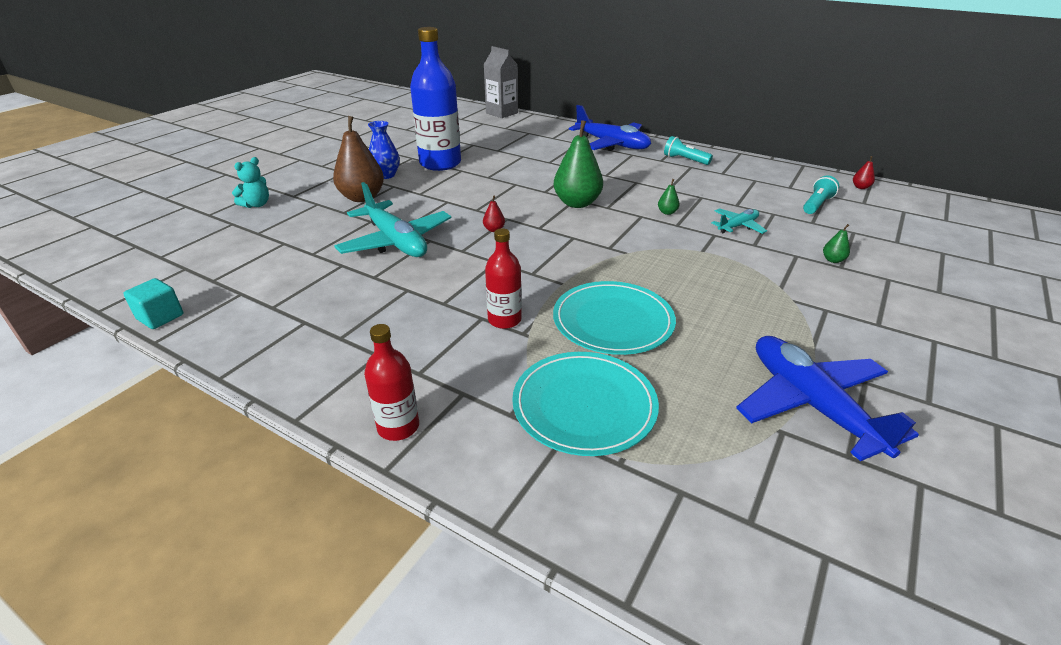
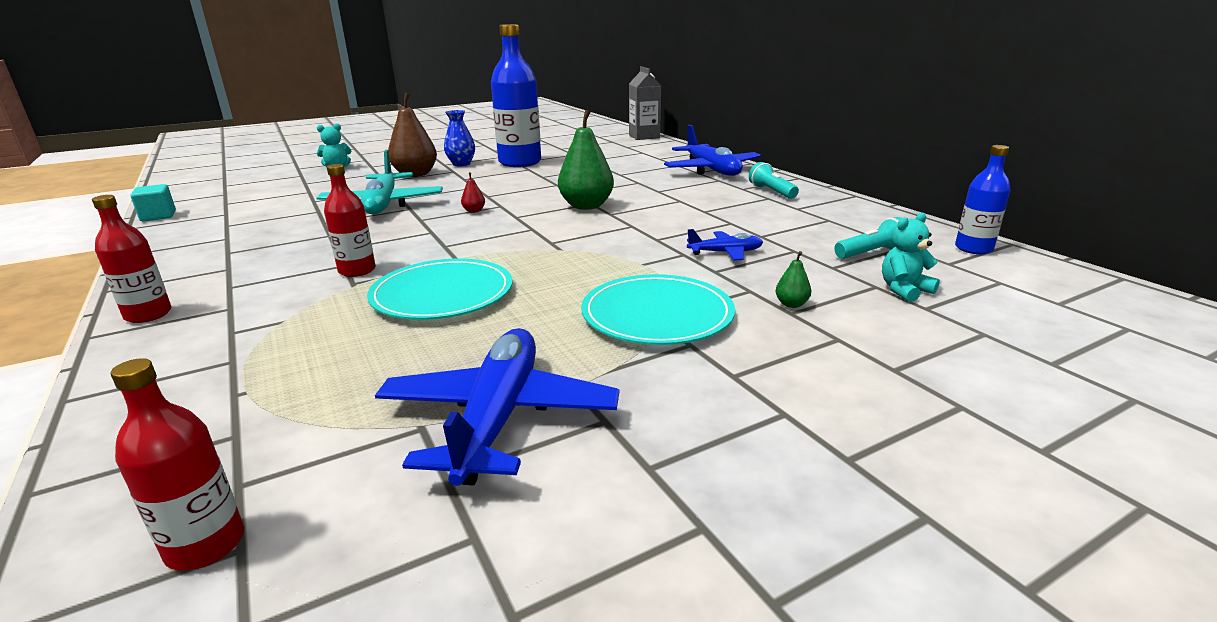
camera: 30 degrees right, 10 degrees down
(584, 405) = (294, 345): turquoise plate -> turquoise plate (657, 314)
(667, 212) = (665, 228): green pear -> none
(737, 226) = (725, 253): turquoise plane -> blue plane
(805, 566) = (206, 545): none -> red bottle
(860, 187) = (973, 249): red pear -> blue bottle
(871, 231) = (904, 290): none -> turquoise teddy bear

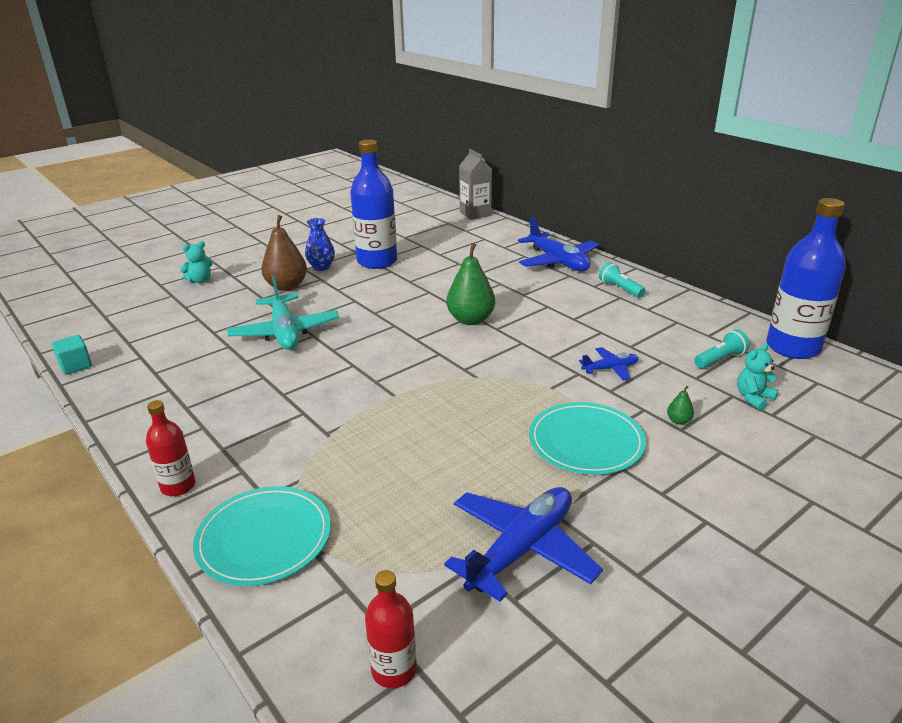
camera: 10 degrees left, 5 degrees up
(357, 270) = (320, 418): red bottle -> none
(442, 294) = (409, 438): turquoise plate -> turquoise plate (264, 538)
(474, 211) = (374, 334): red pear -> none
(498, 417) = (521, 549): blue plane -> blue plane turned 45 degrees clockwise
(973, 249) = (792, 347): blue bottle -> blue bottle, size x1.93

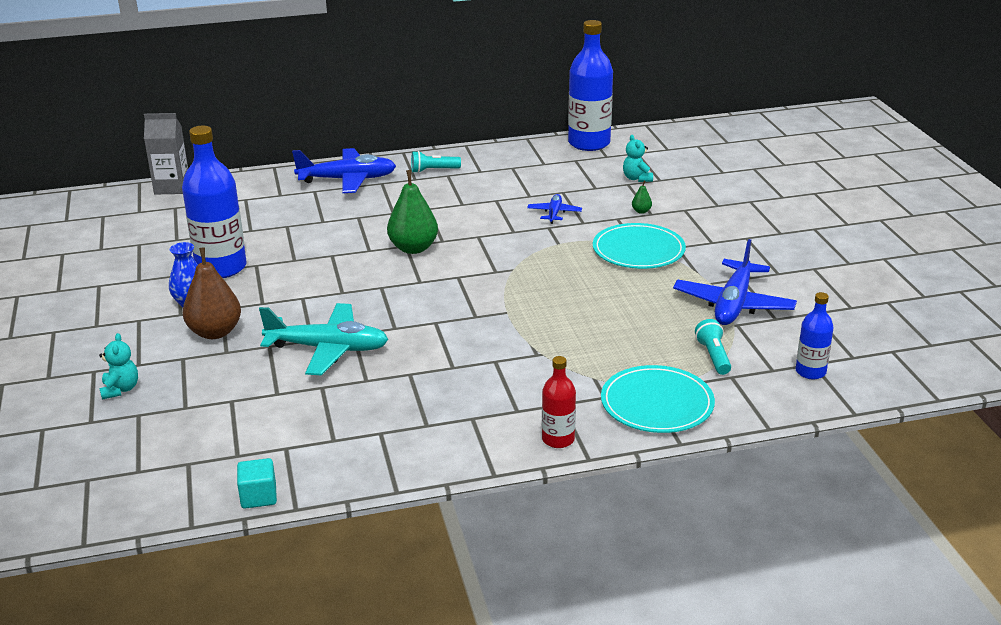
camera: 65 degrees left, 0 degrees up
(394, 670) = (810, 372): red bottle -> blue bottle
(521, 549) = (733, 304): blue plane -> blue plane turned 135 degrees counterclockwise
(720, 359) = (580, 171): turquoise flashlight -> turquoise flashlight (713, 356)

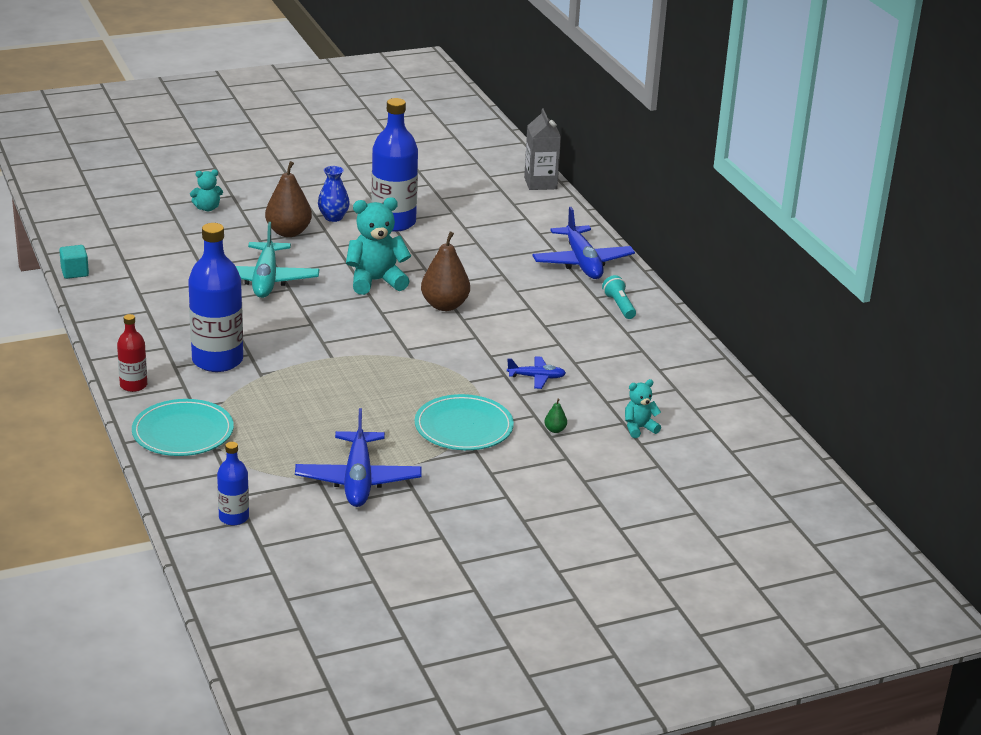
camera: 80 degrees right, 0 degrees up
(352, 282) = (376, 281): none -> turquoise teddy bear
(413, 248) = (444, 305): green pear -> brown pear
(589, 143) = (727, 397): blue bottle -> blue bottle (217, 360)
(713, 356) = (260, 464): turquoise flashlight -> none
(733, 304) = (358, 480): blue plane -> blue plane turned 105 degrees counterclockwise

